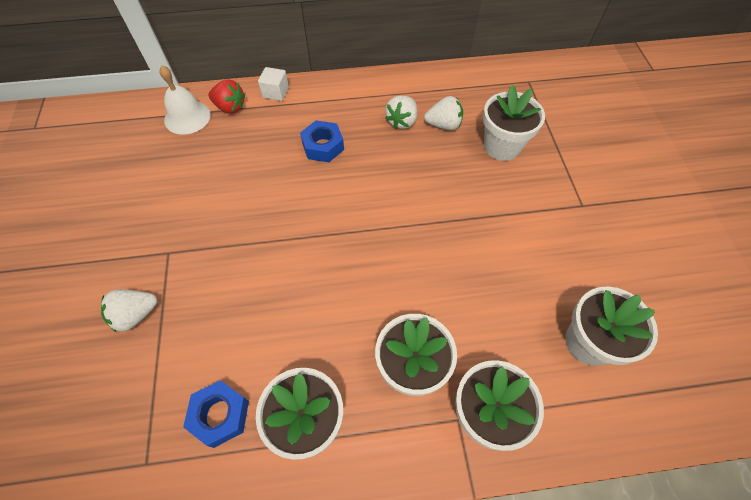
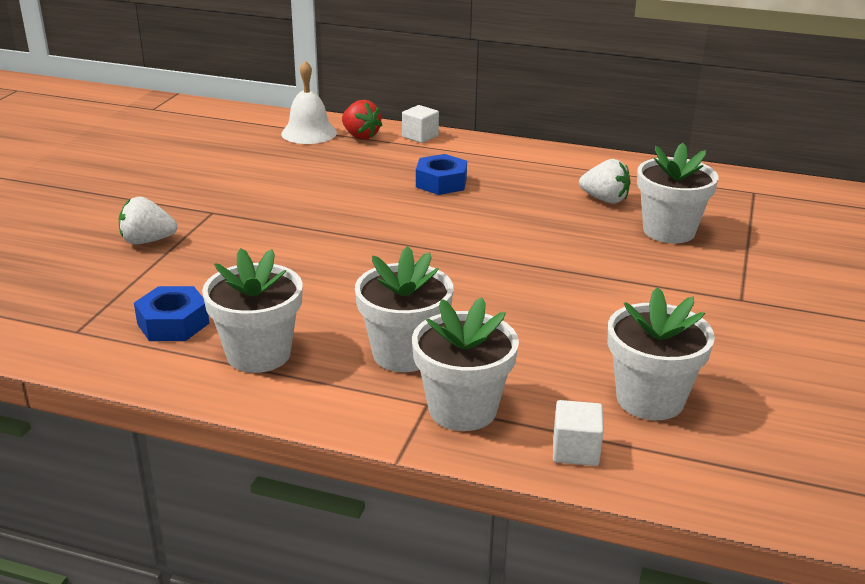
camera: 25 degrees right, 30 degrees down
(402, 121) = (553, 186): white strawberry -> none
(576, 422) = (575, 450): none -> white cube

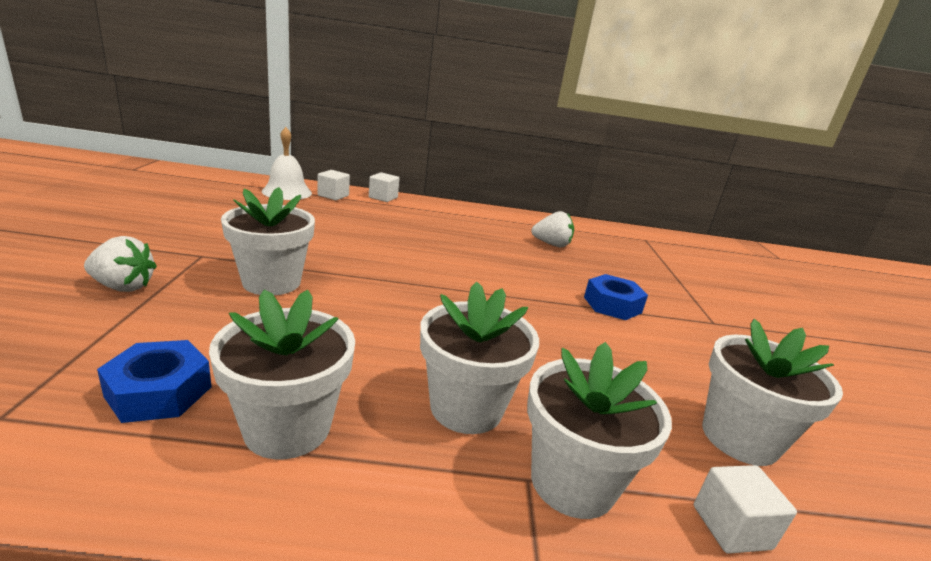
camera: 20 degrees left, 5 degrees down
(147, 241) = (123, 286): white strawberry -> white strawberry turned 150 degrees counterclockwise
(360, 136) = (333, 195): red strawberry -> white cube
(441, 183) = (417, 231): blue nut -> blue nut (612, 305)
(669, 231) = (615, 268): white flower pot -> white flower pot (271, 282)

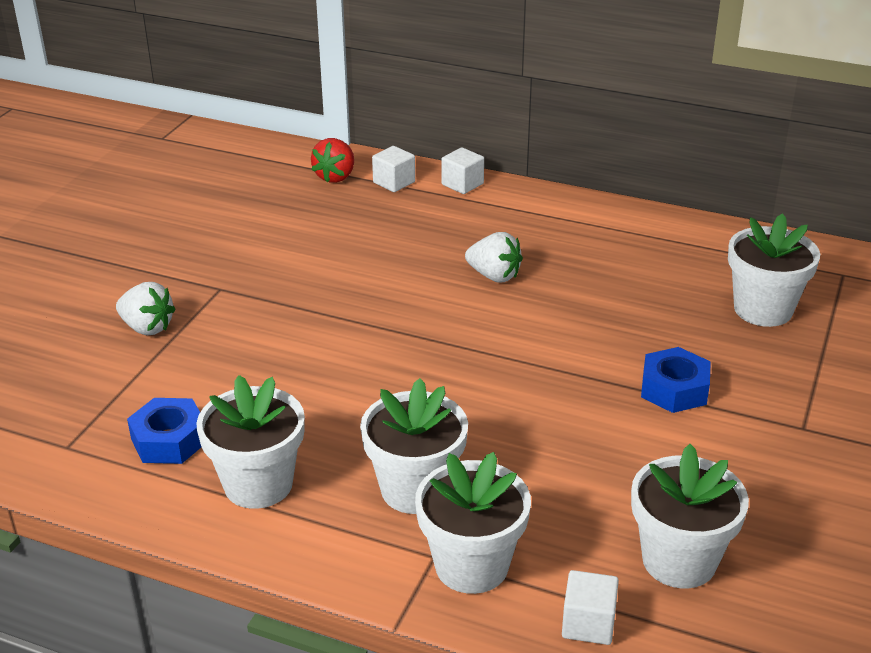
camera: 25 degrees right, 10 degrees up
(271, 282) = (281, 329): white flower pot -> white flower pot (763, 309)
(287, 192) = (335, 177): white bell -> red strawberry
(551, 244) = (665, 281): white strawberry -> white strawberry (494, 276)

